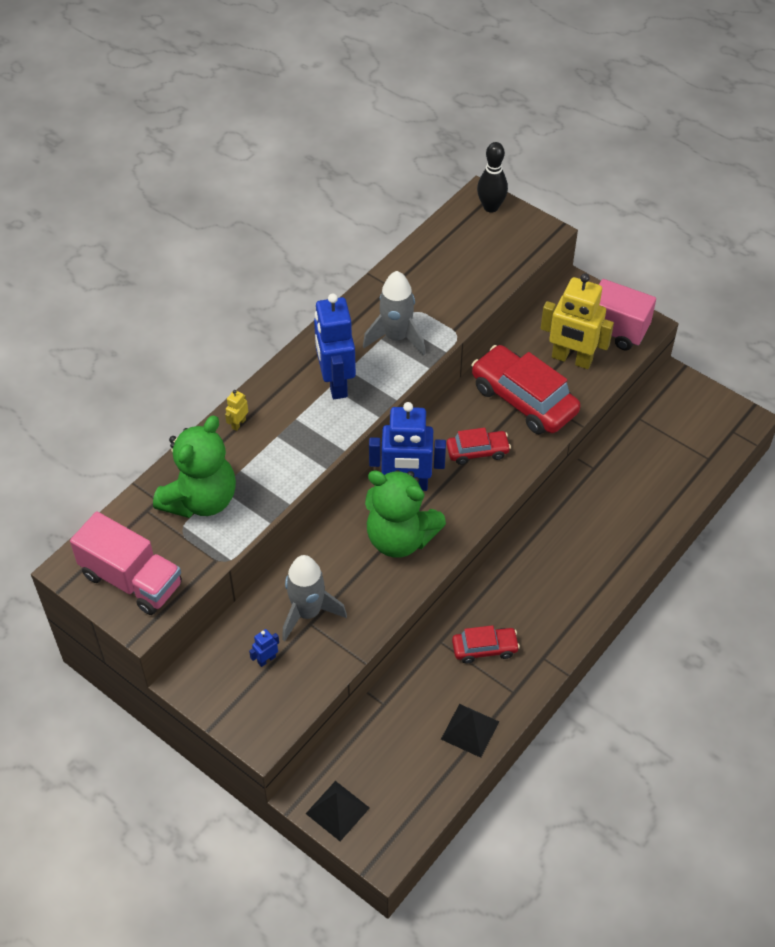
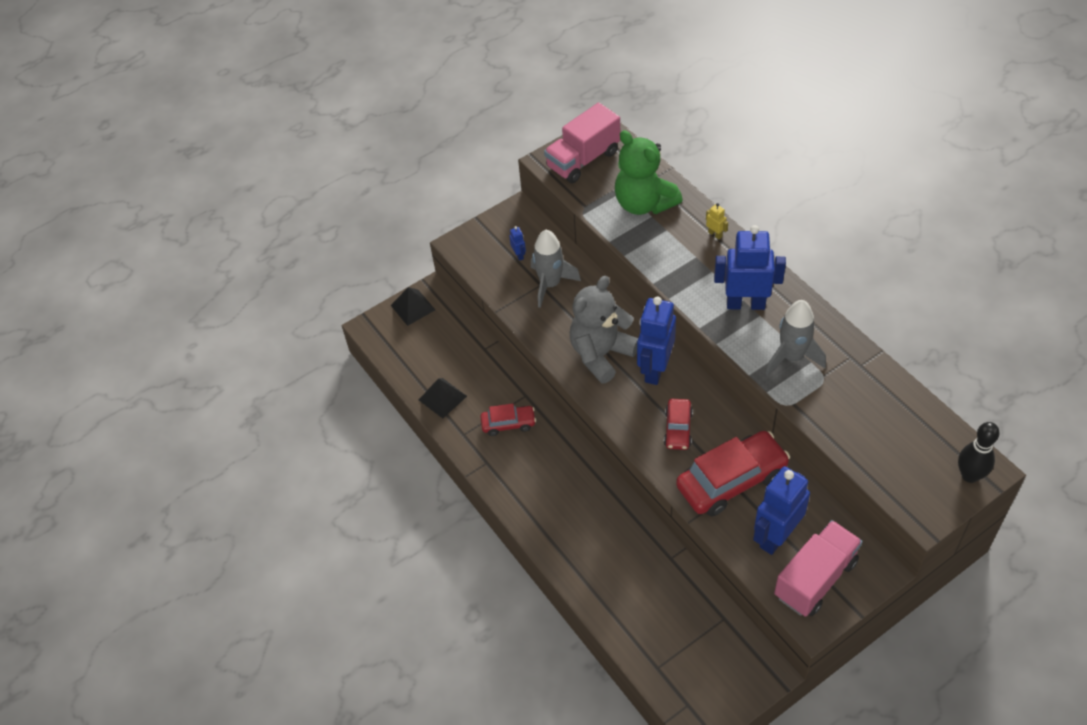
camera: 110 degrees right, 0 degrees up
(400, 538) = (601, 354): green teddy bear -> grey teddy bear
(484, 648) = (508, 424): red car -> red car turned 105 degrees counterclockwise
(571, 359) = (776, 536): yellow robot -> blue robot

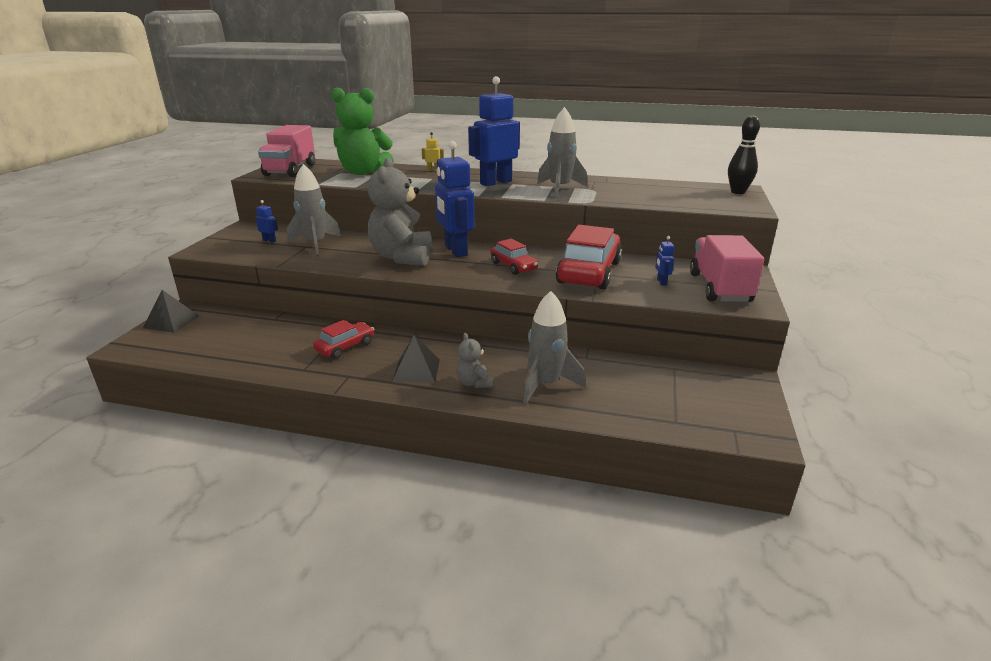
camera: 45 degrees left, 25 degrees down
(442, 398) = (256, 357): black pyramid -> black pyramid (416, 370)
(562, 530) = (474, 383): none -> grey teddy bear
(609, 567) = (546, 385): none -> grey rocket
(776, 536) = (661, 282): blue robot -> blue robot, size x0.41

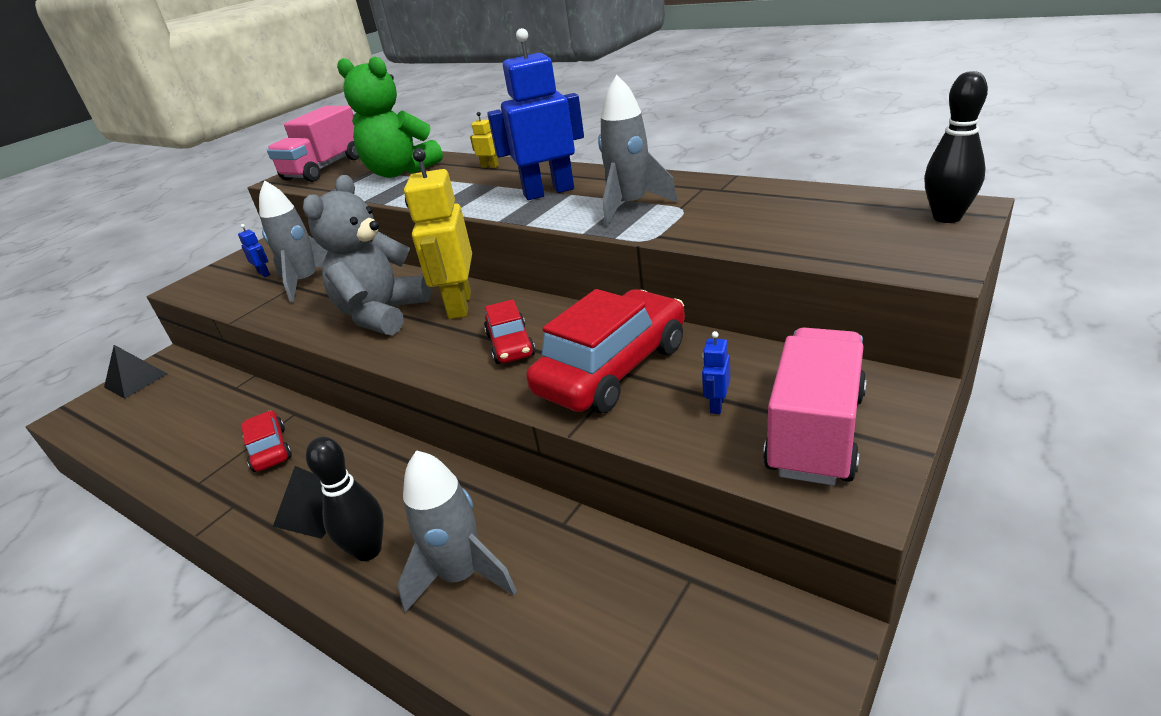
camera: 25 degrees right, 5 degrees up
(345, 347) = (270, 449): red car -> red car turned 90 degrees counterclockwise
(455, 250) = (459, 305): blue robot -> yellow robot
(474, 383) = (368, 550): grey teddy bear -> black bowling pin

